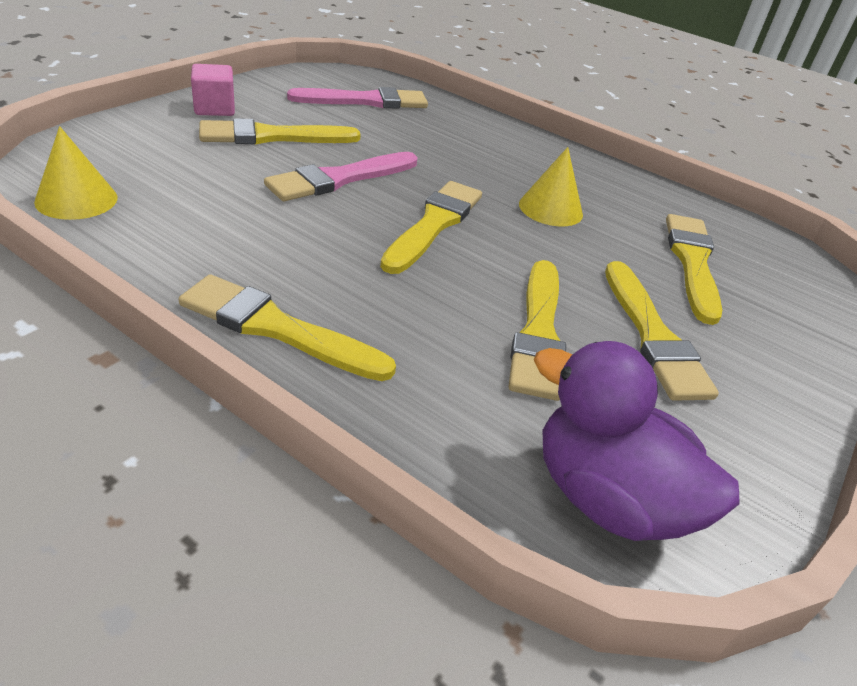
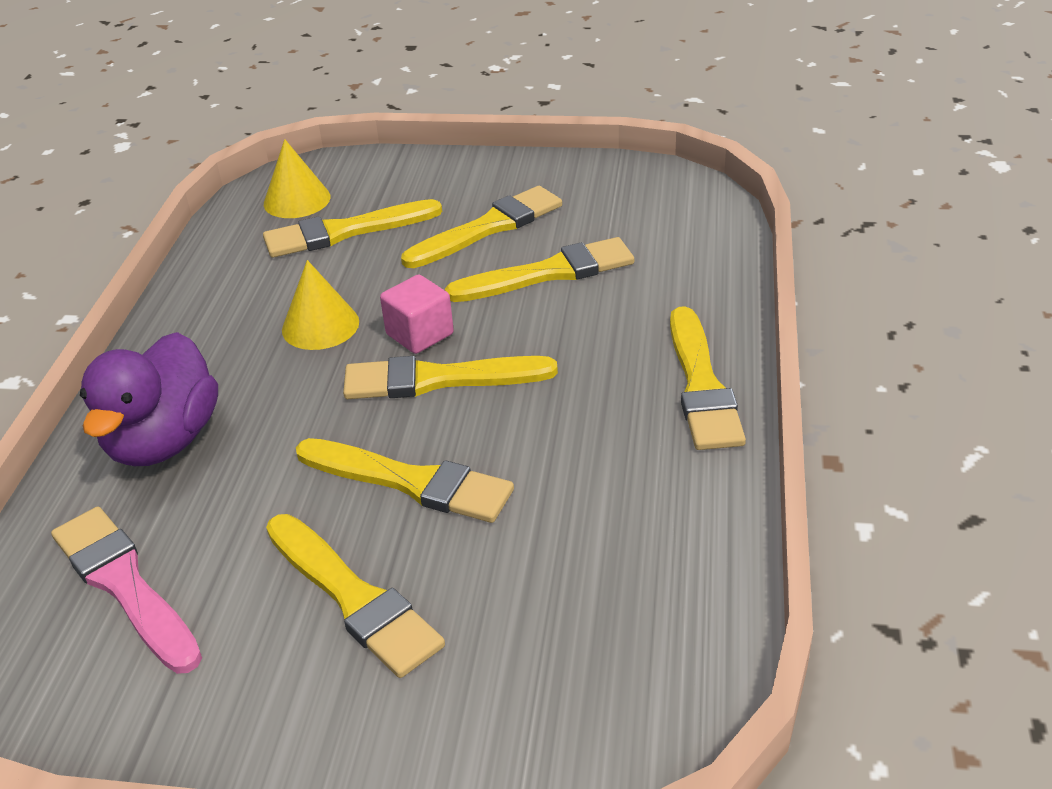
camera: 110 degrees left, 0 degrees up
(76, 199) = (690, 639): yellow cone -> yellow cone (297, 200)
(214, 108) = (317, 716): pink cube -> pink cube (420, 334)
(339, 179) = (411, 482): pink brush -> yellow brush
(607, 498) = (679, 210): purple duck -> purple duck (164, 441)

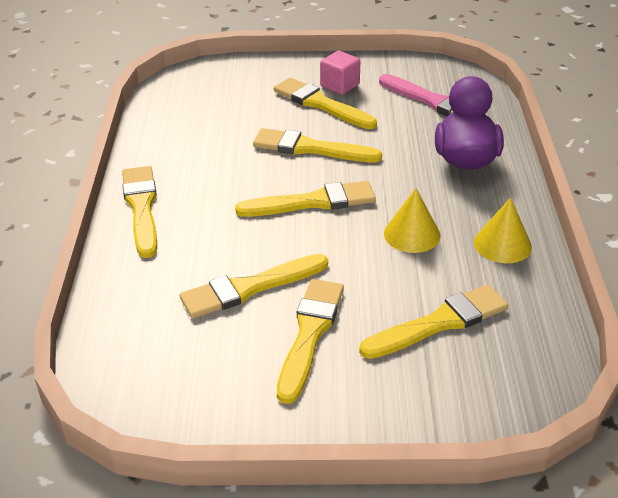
camera: 170 degrees right, 0 degrees up
(297, 200) = (508, 360): yellow cone -> yellow cone (502, 244)
(420, 334) = (336, 231): pink cube -> pink cube (340, 85)
(489, 227) = (310, 334): yellow brush -> yellow brush turned 150 degrees clockwise

